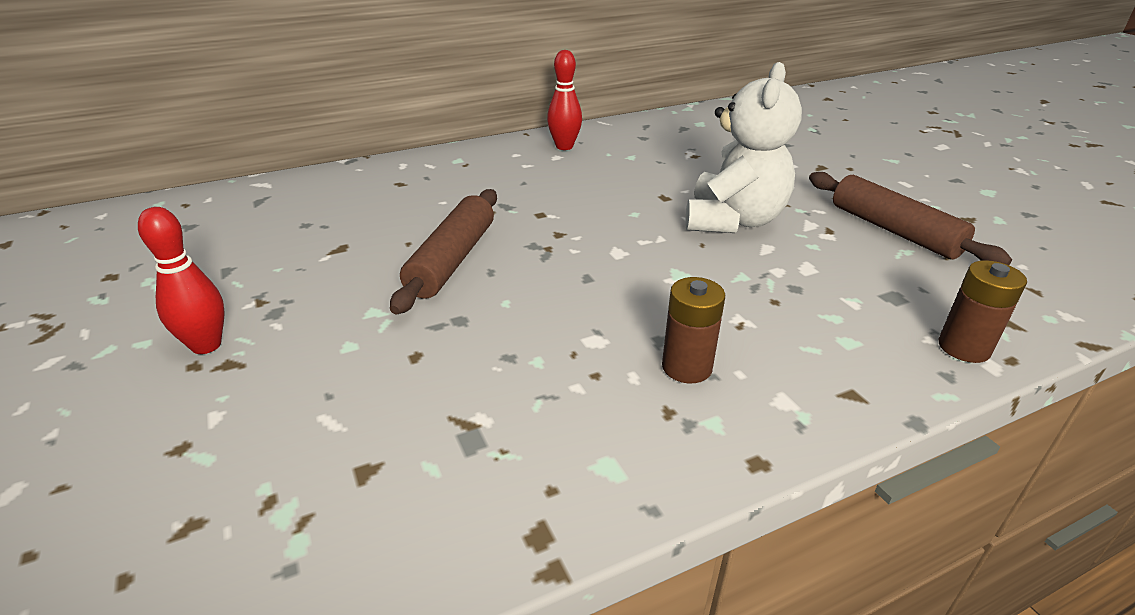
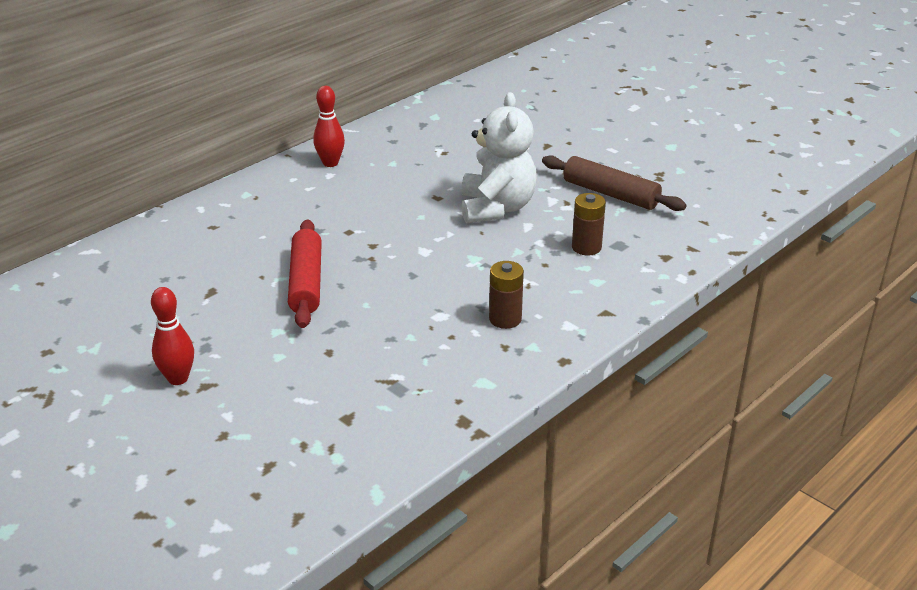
camera: 20 degrees left, 0 degrees up
(452, 260) = (306, 282): brown rolling pin -> red rolling pin
(964, 348) = (664, 270): brown battery -> brown battery (586, 247)

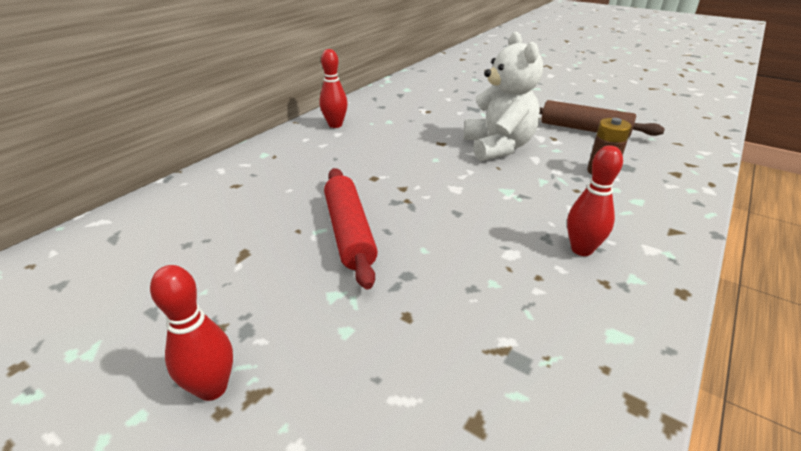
camera: 10 degrees left, 0 degrees up
(505, 319) = (581, 249): brown battery -> red bowling pin

